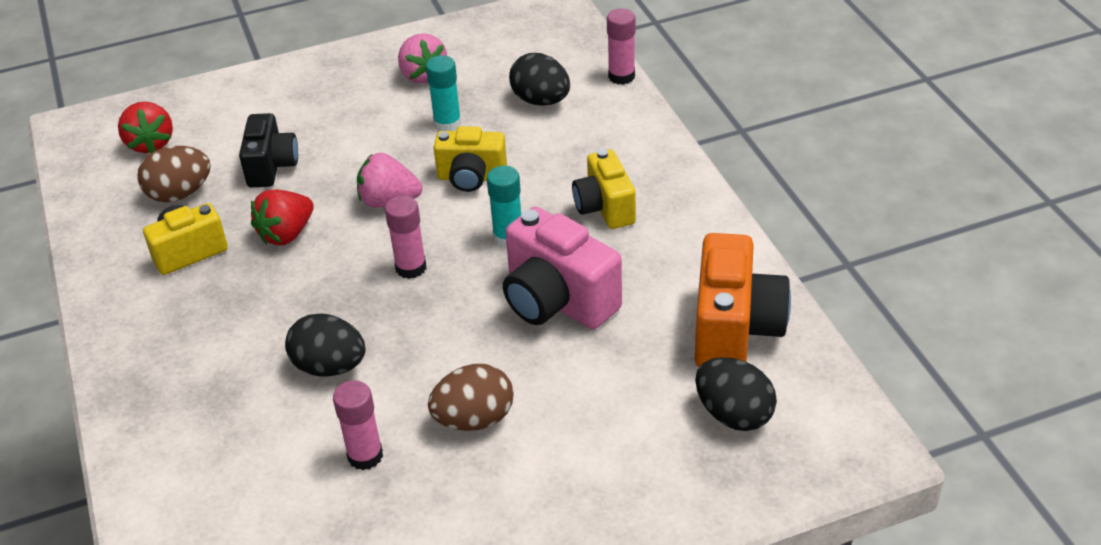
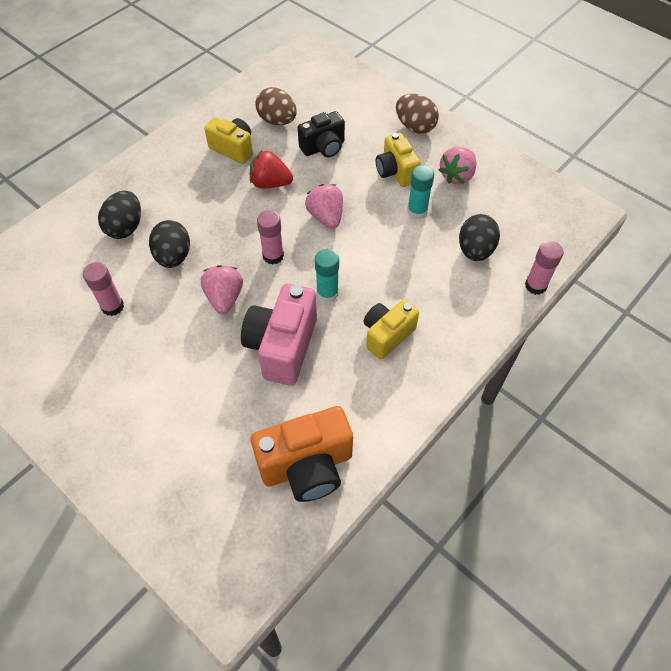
camera: 60 degrees right, 15 degrees up
(150, 143) = (311, 87): red strawberry -> none
(442, 333) = (224, 298): none -> pink strawberry
(471, 177) = (372, 248): yellow camera -> yellow camera (396, 172)
(474, 419) = (161, 347): brown egg -> brown egg (415, 127)
(733, 414) = (225, 497): black egg -> black egg (125, 227)

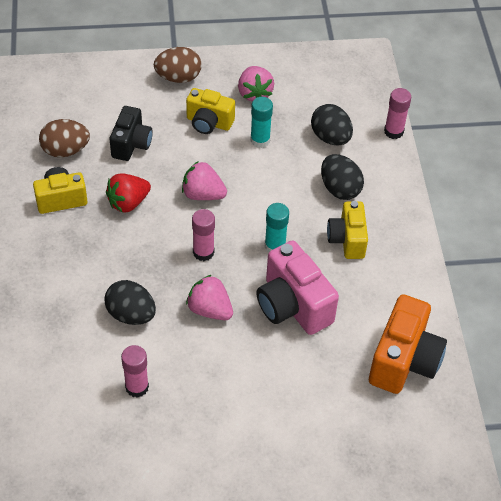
camera: 50 degrees left, 5 degrees down
(125, 227) = (61, 326): black egg -> black egg (340, 189)

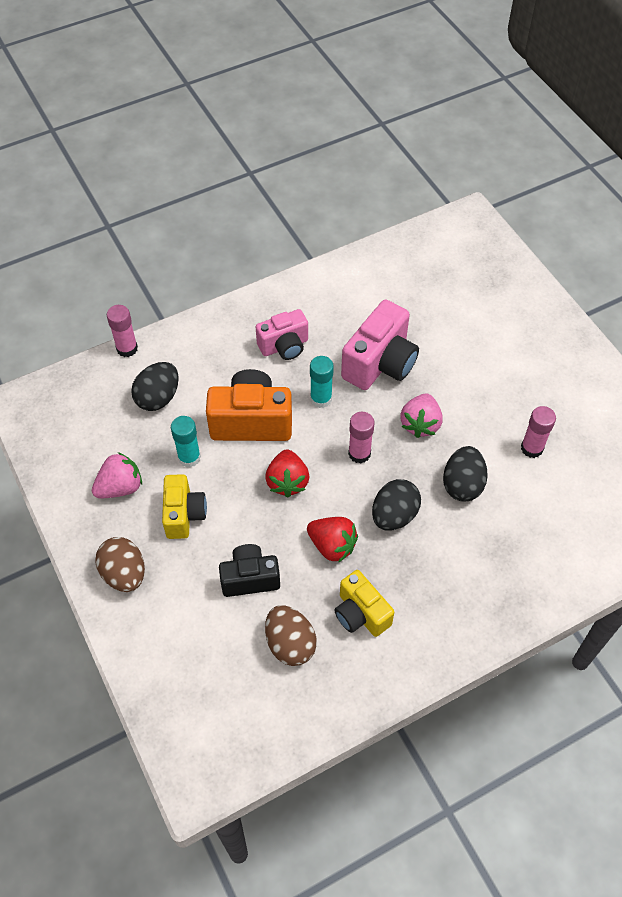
camera: 110 degrees left, 5 degrees up
(203, 194) = (287, 481): pink strawberry -> red strawberry
(340, 189) = (224, 370): black egg -> black egg (394, 515)
(347, 240) = (284, 346): yellow camera -> pink camera
(403, 361) = (391, 274): orange camera -> orange camera (251, 421)

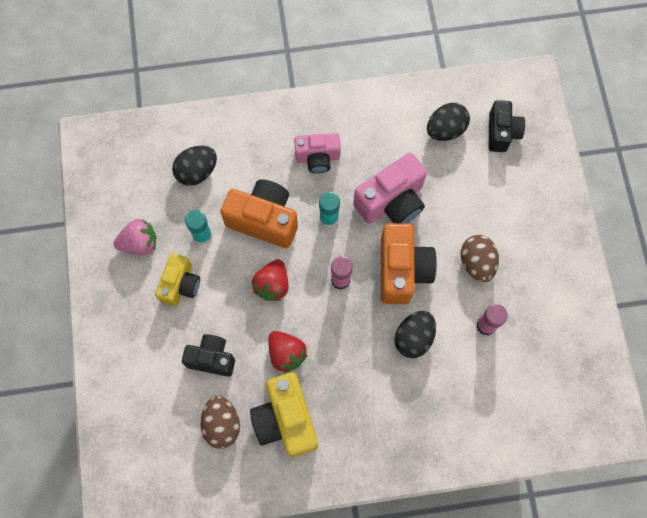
camera: 20 degrees right, 15 degrees up
(124, 574) = (118, 319): brown egg -> brown egg (476, 263)
(127, 348) = (188, 116): pink glue stick -> none
(361, 613) = (286, 419): yellow camera -> yellow camera, size x1.55
(394, 515) = (346, 345): black egg -> black egg (445, 130)
(420, 424) = (402, 270): pink strawberry -> orange camera
(462, 270) = (501, 133): none -> black camera

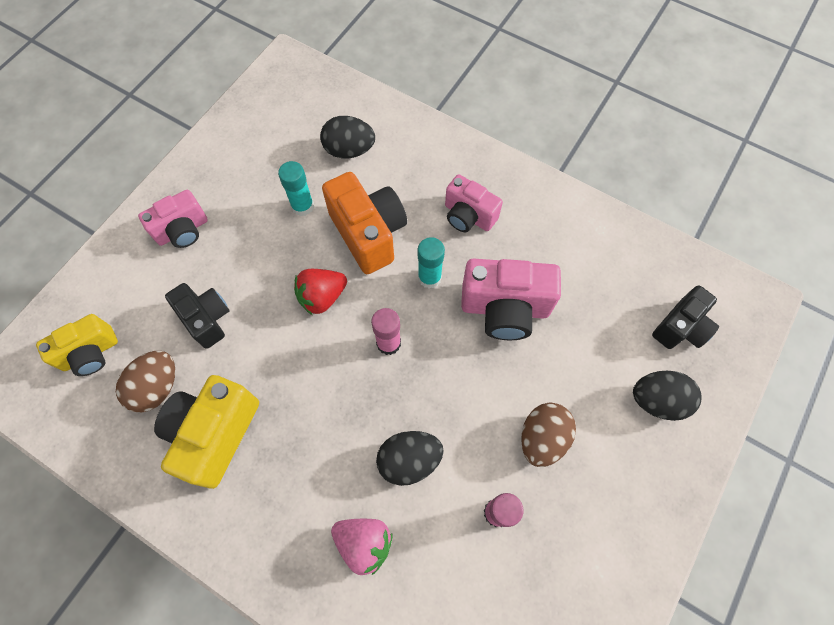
camera: 40 degrees right, 5 degrees down
(136, 316) = (183, 230): none -> pink camera
(140, 243) = (245, 173): pink strawberry -> pink strawberry (364, 543)
(180, 285) = (243, 233): yellow camera -> yellow camera (90, 353)
(286, 354) = (274, 371): red strawberry -> none
(402, 270) = (457, 383): orange camera -> none
(445, 130) = (620, 281): black egg -> black egg (657, 400)

